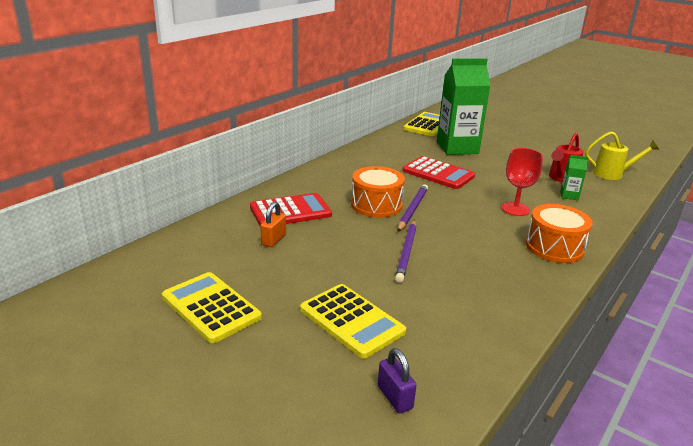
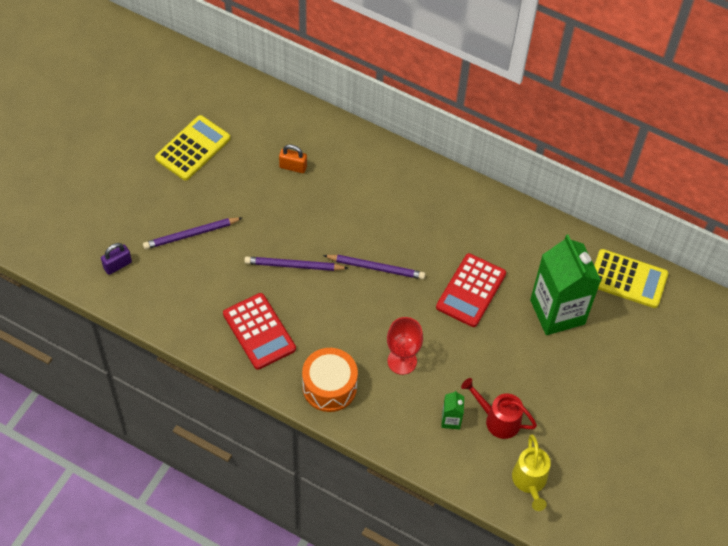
camera: 80 degrees right, 30 degrees up
(290, 211) = (346, 170): red calculator -> red calculator (259, 331)
(351, 321) = (191, 234): yellow calculator -> purple pencil
(376, 205) = (378, 237): orange drum -> none

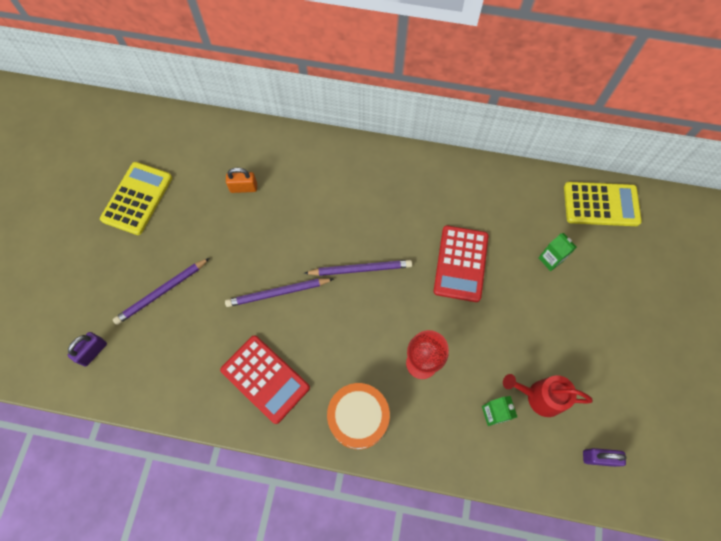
camera: 15 degrees left, 10 degrees up
(530, 482) = (598, 458): yellow watering can -> purple padlock
(557, 312) = (550, 259): green carton -> green carton, size x0.42

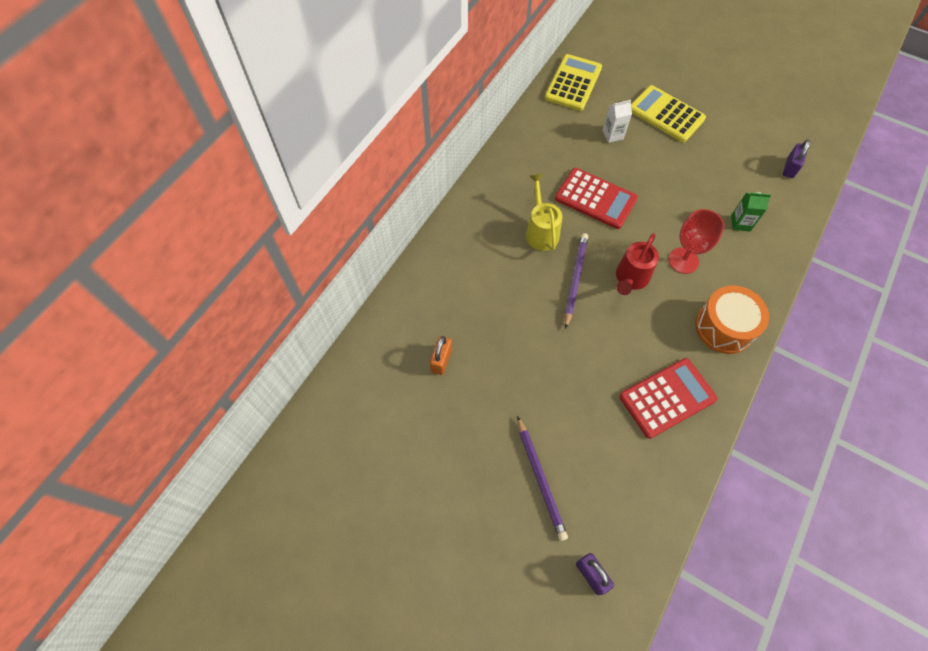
camera: 70 degrees left, 5 degrees down
(137, 198) = (408, 480): yellow calculator -> yellow calculator (666, 114)
(278, 293) = (577, 360): purple pencil -> none
(402, 225) = (541, 231): none -> yellow watering can
(539, 396) = (732, 187): red watering can -> red watering can (630, 279)
(550, 259) = (612, 135): green carton -> white carton

